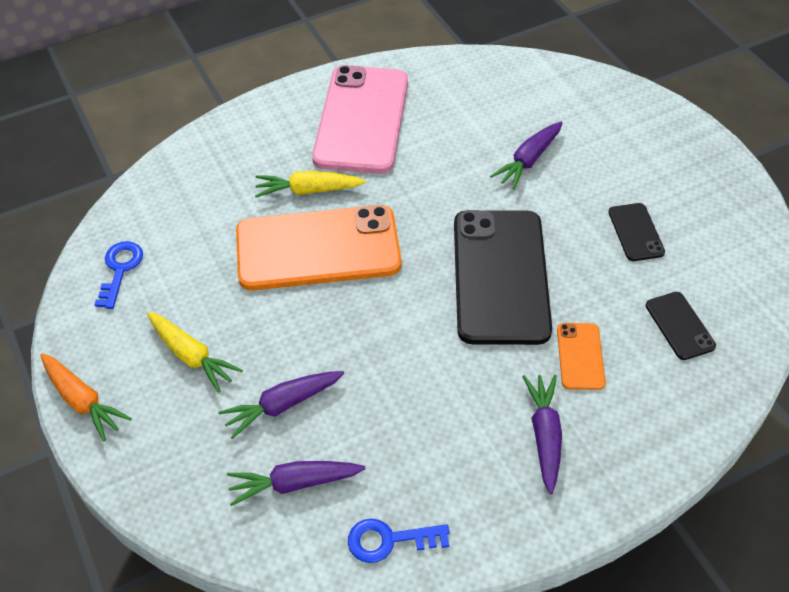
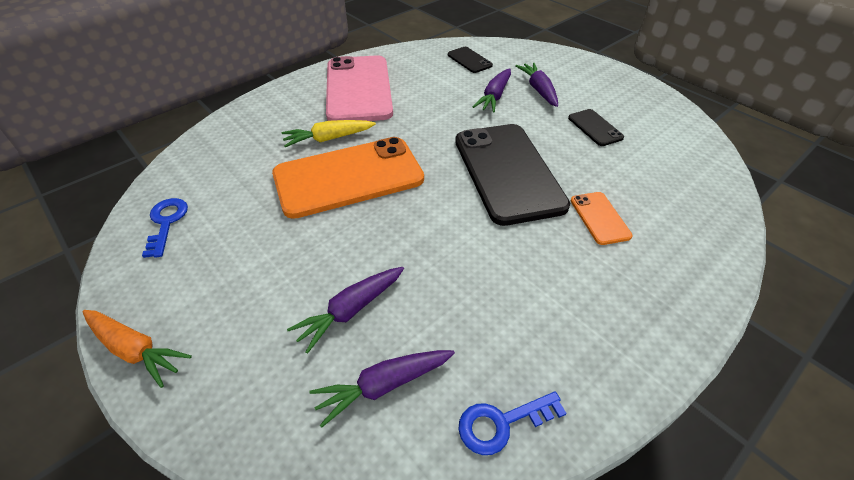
camera: 15 degrees left, 5 degrees down
(192, 356) = (249, 283): yellow carrot -> none
(544, 435) = (603, 286): purple carrot -> purple carrot (538, 90)
(679, 326) = (663, 182): black phone -> black phone (469, 60)

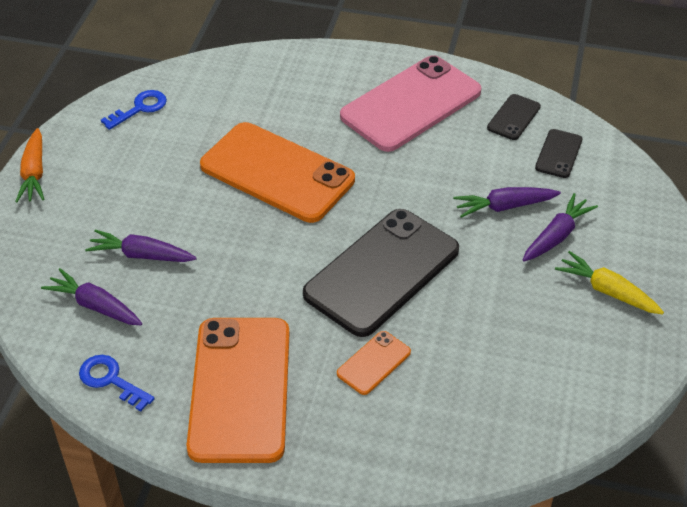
camera: 55 degrees right, 0 degrees up
(328, 139) = (315, 130): yellow carrot -> yellow carrot (607, 291)
(579, 315) = (240, 389): none -> orange phone
(595, 128) = (526, 310): black phone -> black phone (513, 117)

